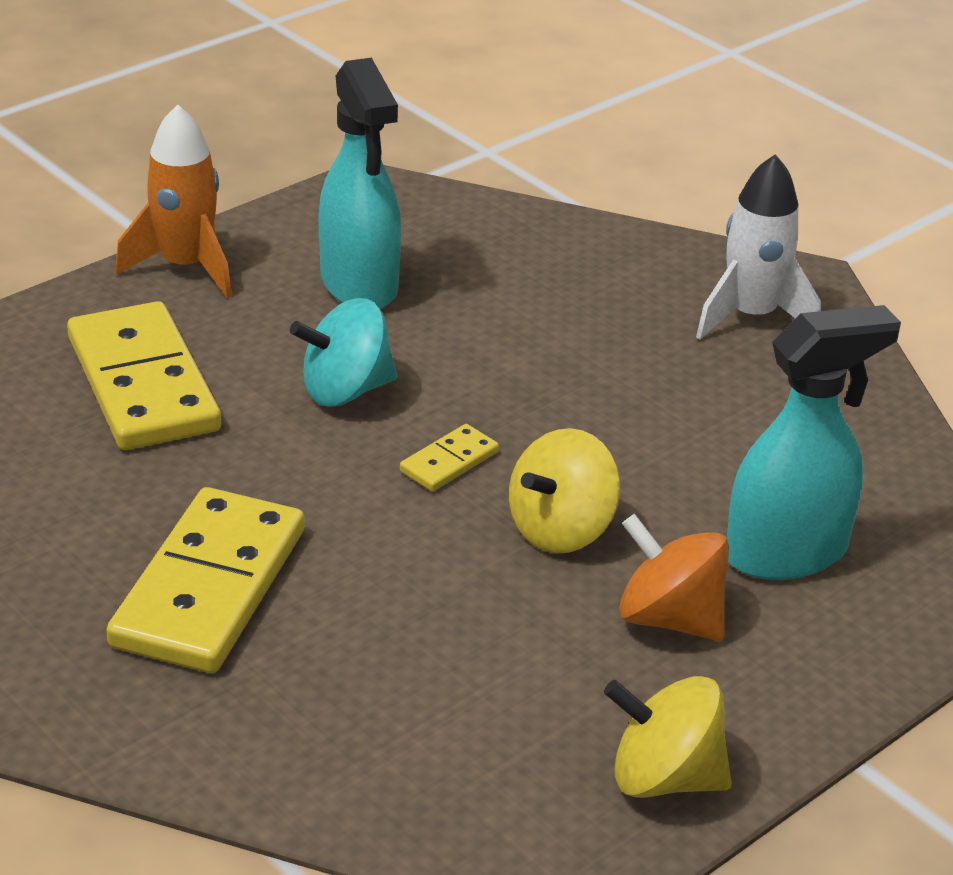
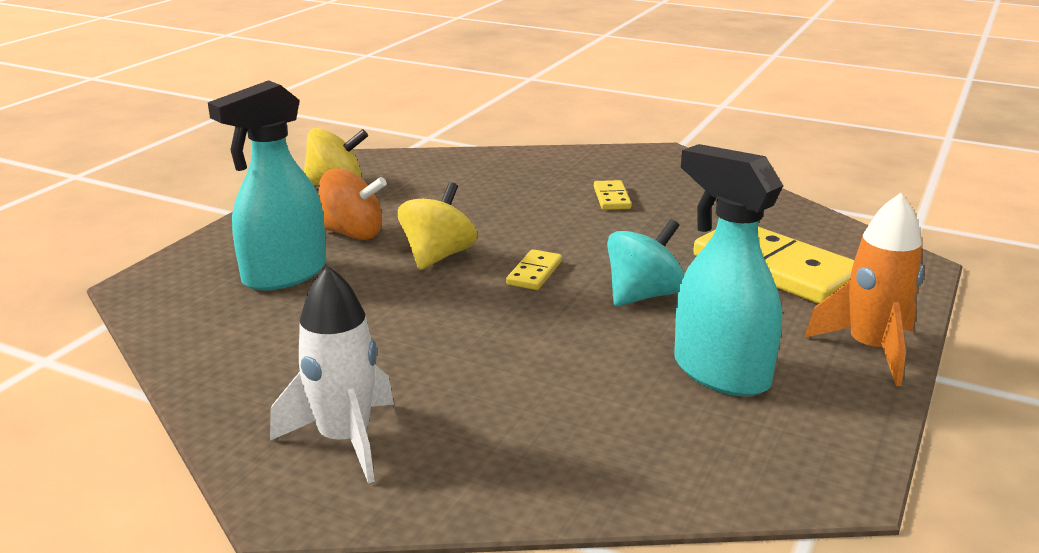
camera: 160 degrees right, 10 degrees down
(209, 587) = (612, 198): yellow domino -> yellow domino, size x0.45

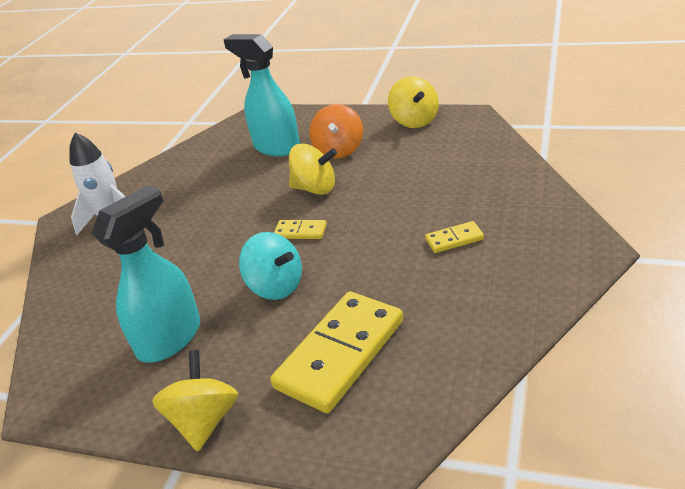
camera: 85 degrees right, 10 degrees up
(870, 350) = (204, 421): orange rocket -> yellow spinning top

